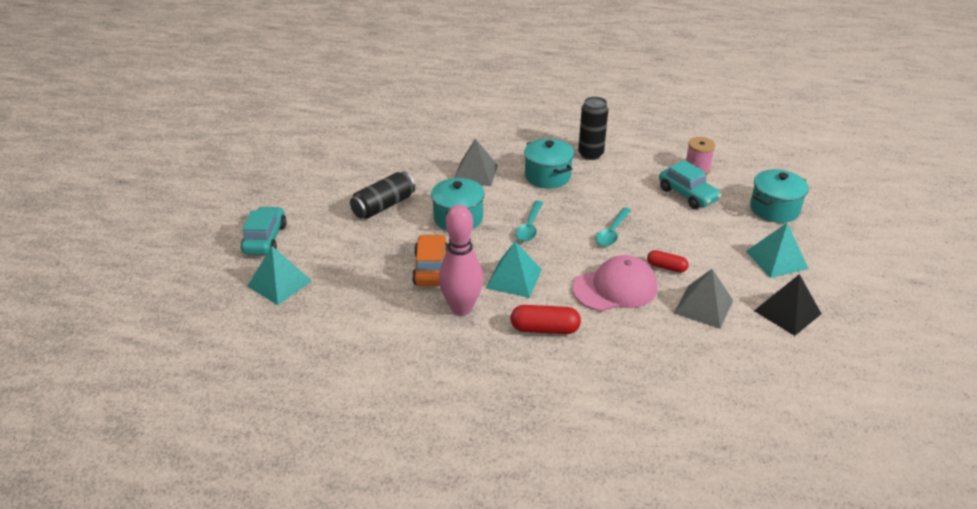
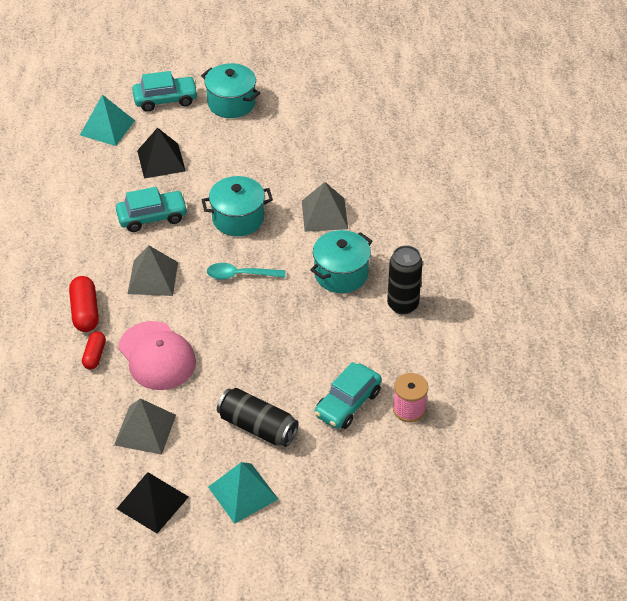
camera: 75 degrees right, 10 degrees up
(353, 253) = (161, 160): none -> black pyramid
(383, 206) = (241, 161): black can -> black can (257, 427)
(431, 268) = (152, 217): orange car -> turquoise car
(461, 308) = (101, 250): pink bowling pin -> none
(514, 278) = (153, 278): turquoise pyramid -> grey pyramid
(612, 232) = (250, 343): turquoise spoon -> none
(666, 267) = (202, 394): red capsule -> red capsule (94, 355)
(774, 209) = (346, 490): turquoise pot -> turquoise pot (231, 103)

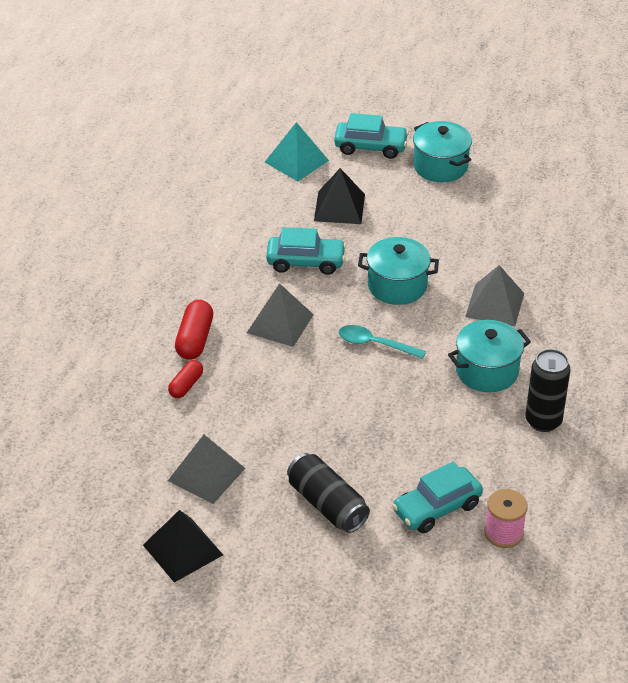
camera: 20 degrees right, 5 degrees down
(157, 356) = (250, 403): pink cap -> none
(243, 493) = (282, 568): turquoise pyramid -> none

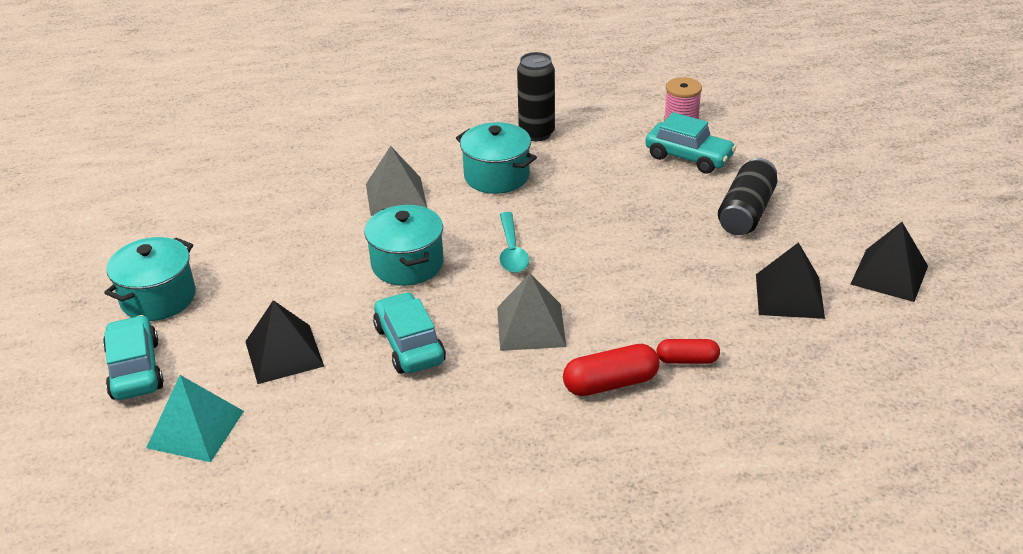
camera: 115 degrees left, 5 degrees down
(206, 474) = (789, 295): grey pyramid -> black pyramid

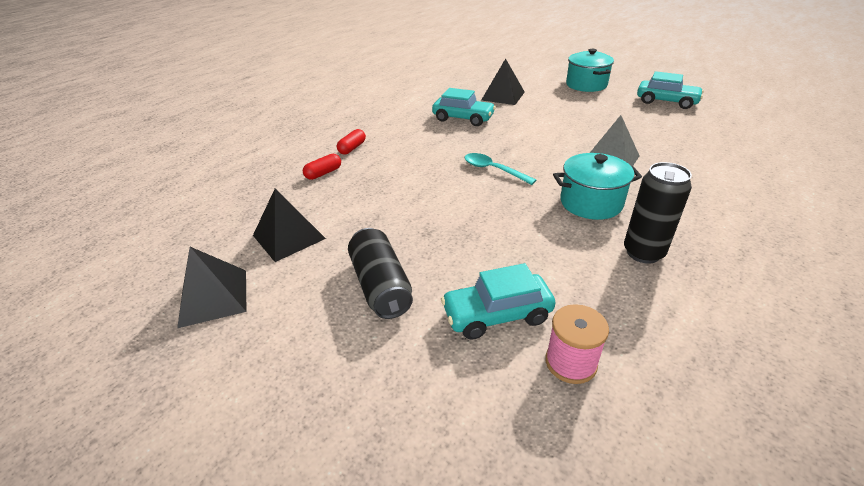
camera: 135 degrees right, 0 degrees up
(135, 369) = (538, 73): turquoise car -> turquoise car (666, 101)
(195, 429) = (484, 74): turquoise pyramid -> none
(407, 264) = (528, 138): turquoise pot -> none
(531, 326) = (422, 147): grey pyramid -> none
(610, 383) = (352, 148): red capsule -> red capsule, size x0.65

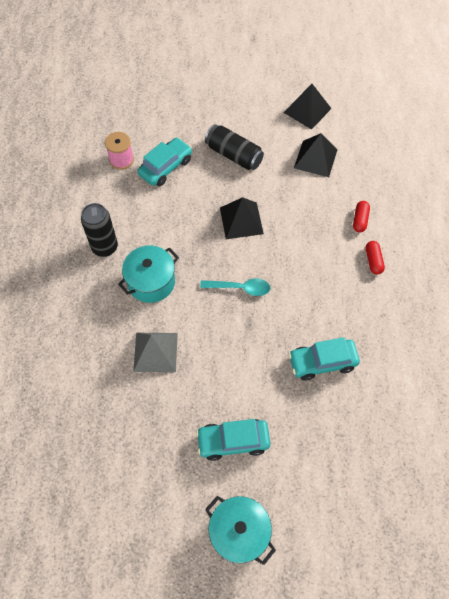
camera: 145 degrees right, 25 degrees up
(503, 96) = (318, 441): black pyramid -> black pyramid (241, 220)
(666, 101) = (131, 523): turquoise car -> turquoise car (233, 441)

